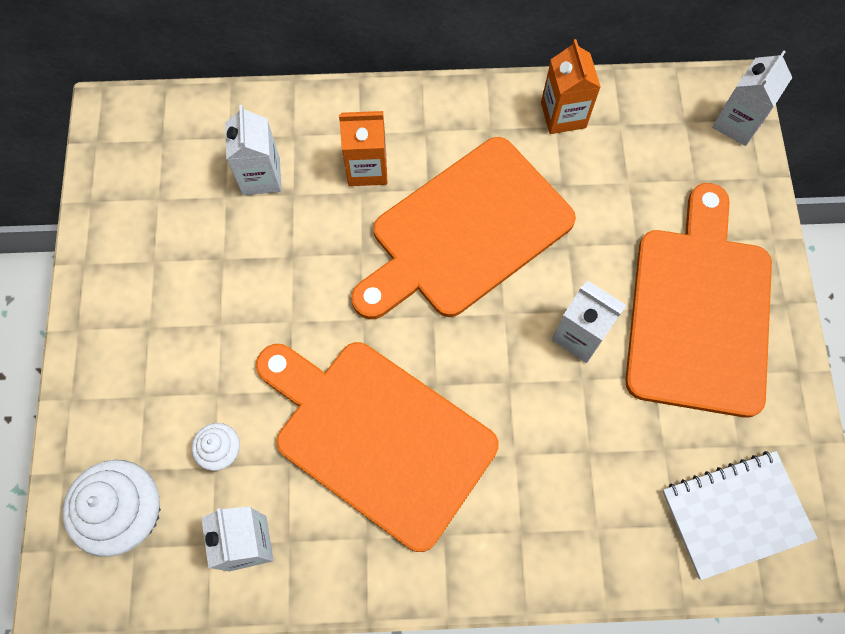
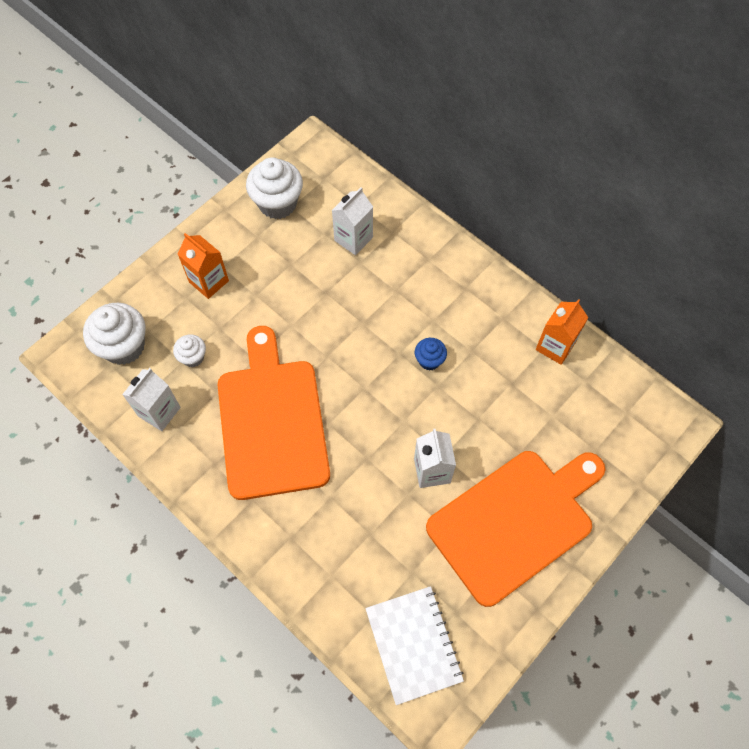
camera: 45 degrees right, 5 degrees down
(139, 207) = (277, 203): none -> white cupcake
(367, 168) = (413, 281): orange carton -> orange carton (209, 281)
(465, 232) = (429, 360): orange cutting board -> blue cupcake
(736, 514) = (413, 644): white notebook -> white notebook turned 45 degrees clockwise
(737, 123) = (659, 442): white carton -> none

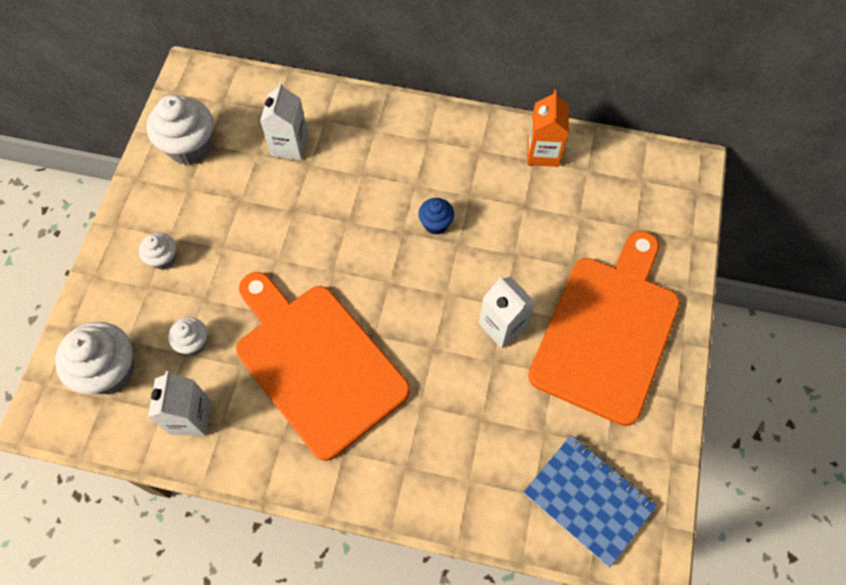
camera: 30 degrees left, 0 degrees up
(209, 281) = (164, 258): orange carton -> white cupcake
(413, 644) = (588, 500): white notebook -> blue notebook

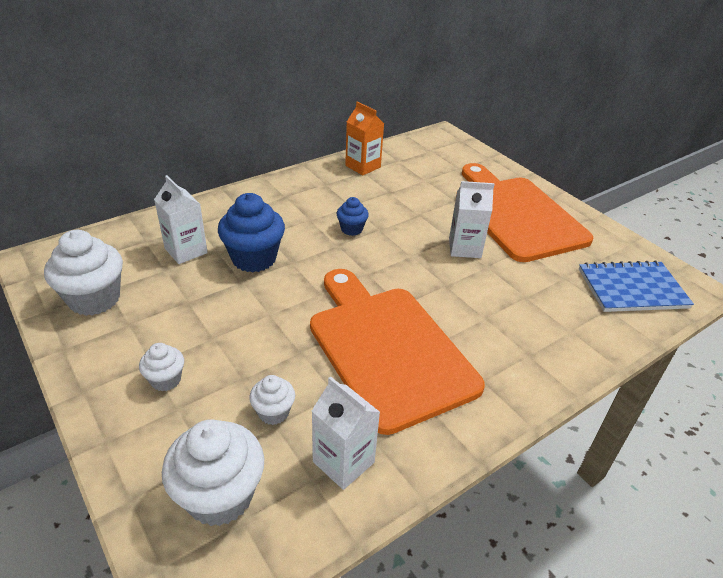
camera: 50 degrees left, 25 degrees down
(316, 363) = (387, 349): orange cutting board -> orange cutting board turned 60 degrees clockwise
(326, 194) = (254, 258): none -> blue cupcake

